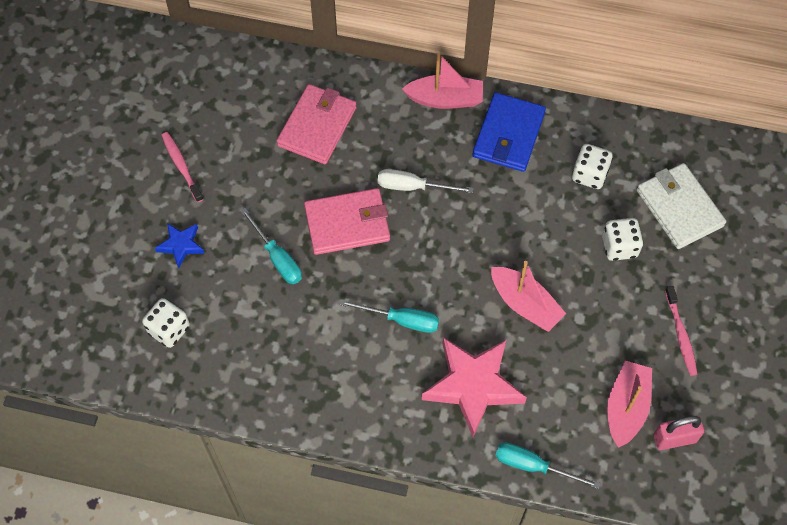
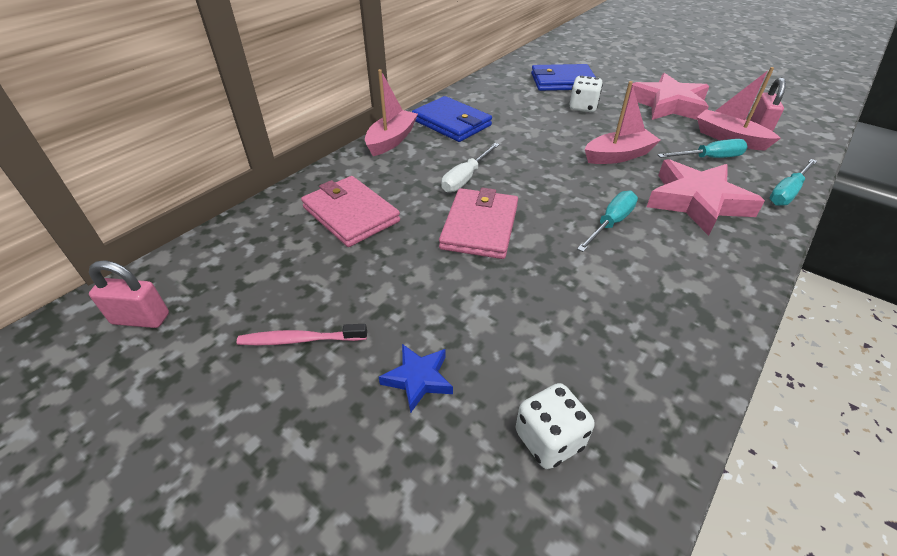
camera: 65 degrees left, 20 degrees down
(158, 70) = (141, 318): none -> pink padlock
(277, 258) = (491, 290): turquoise screwdriver -> turquoise screwdriver (709, 158)
(589, 174) = (513, 102): white dice -> none
(679, 208) = (562, 81): white wallet -> blue wallet
(681, 335) = (668, 105): pink toothbrush -> pink star

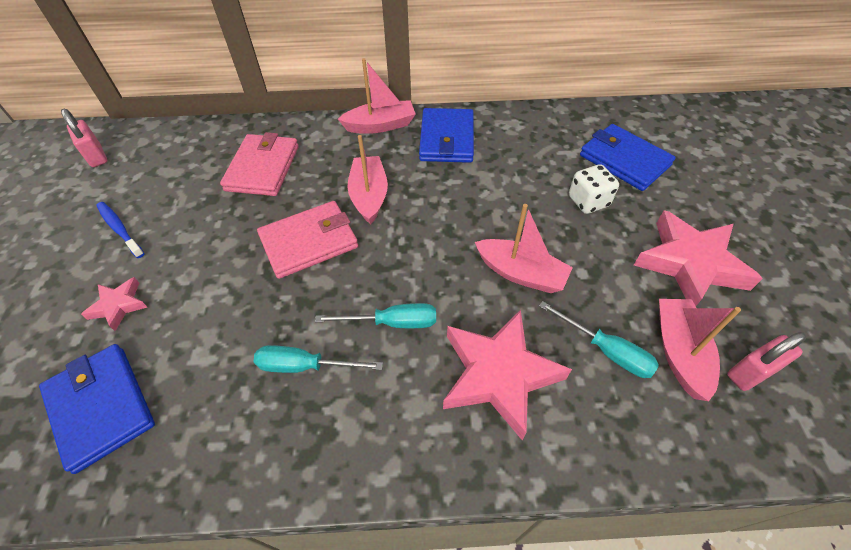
camera: 50 degrees right, 10 degrees up
(300, 340) = (120, 229): pink toothbrush -> blue toothbrush
(418, 379) = (118, 305): blue star -> pink star
(465, 178) = (369, 196): white screwdriver -> pink boat
(549, 439) = (101, 407): white dice -> blue wallet
(787, 193) = (610, 456): turquoise screwdriver -> turquoise screwdriver (305, 366)

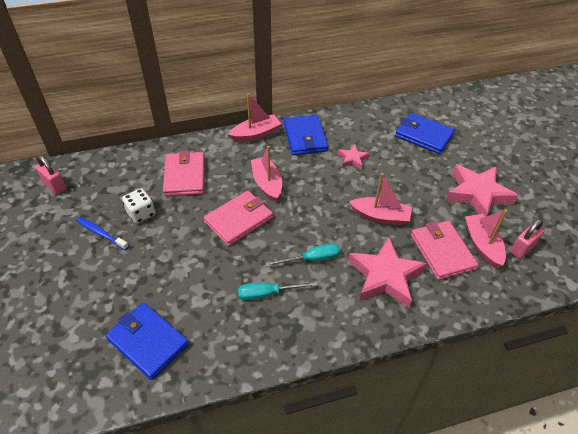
camera: 15 degrees left, 5 degrees down
(118, 305) = (127, 282): pink star -> pink star (352, 159)
(588, 201) = (408, 166): white dice -> white dice (141, 214)
(606, 350) = (442, 252): turquoise screwdriver -> pink wallet

